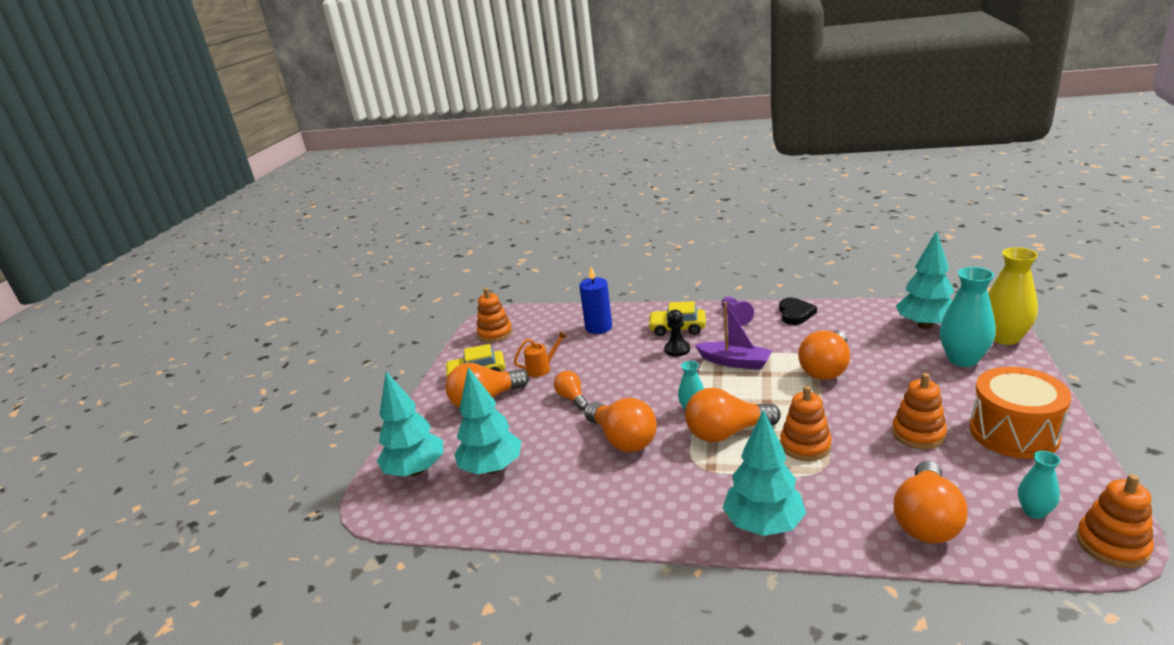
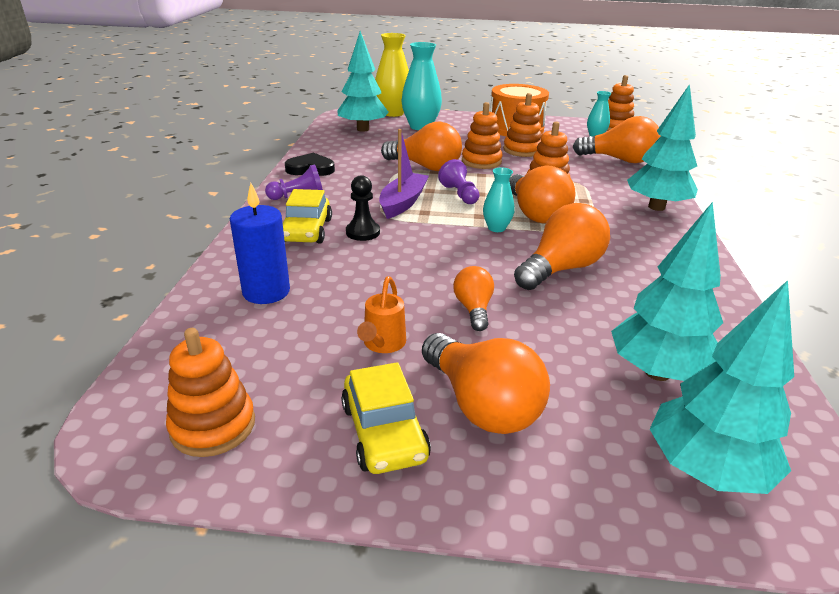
camera: 100 degrees left, 5 degrees up
(542, 368) = (382, 344): orange watering can -> orange watering can turned 135 degrees counterclockwise
(572, 398) = (473, 309): orange light bulb -> orange light bulb turned 120 degrees clockwise
(761, 390) = (459, 194): none -> purple pawn
(859, 402) = (481, 161): none -> orange stacking toy

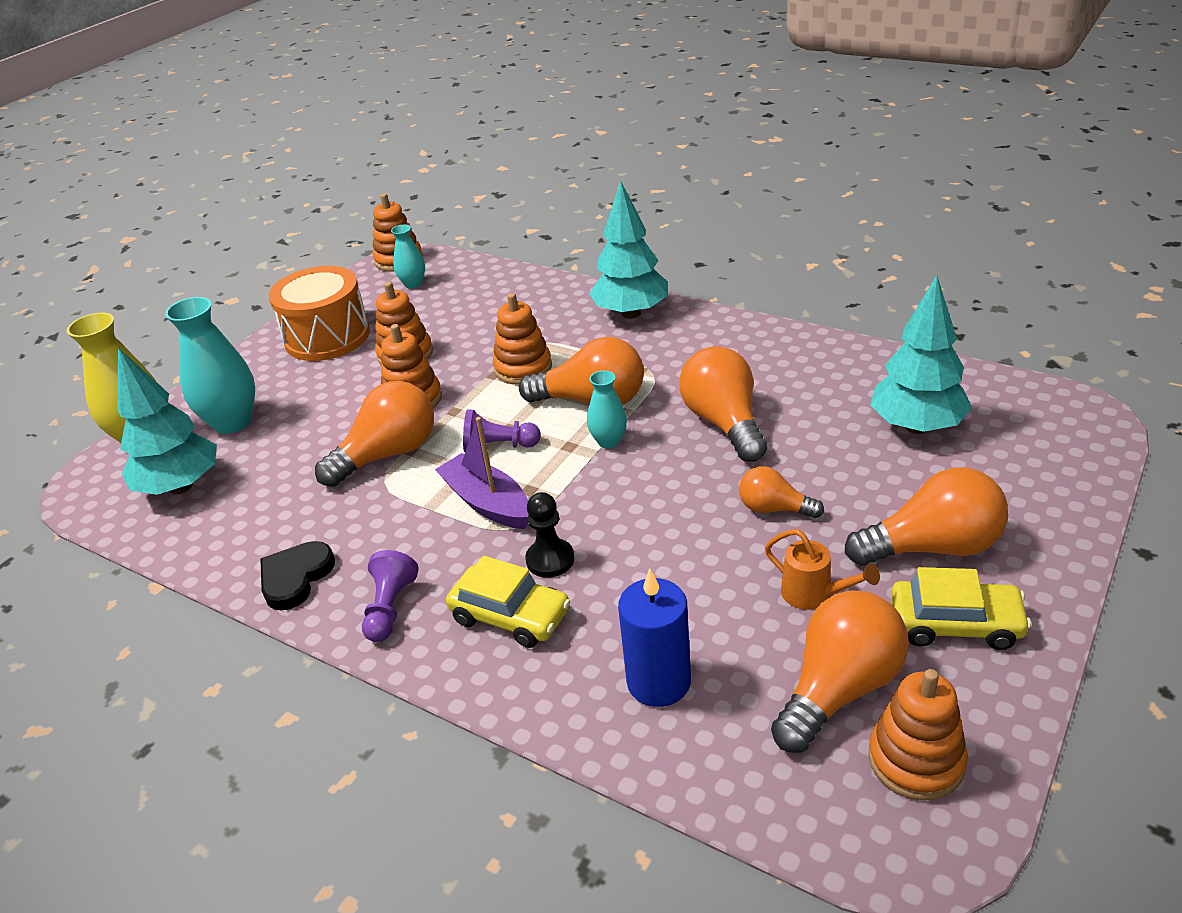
camera: 60 degrees left, 5 degrees up
(619, 160) = (497, 293): orange light bulb -> orange light bulb (839, 689)
(705, 469) = (1037, 449): turquoise tree -> none

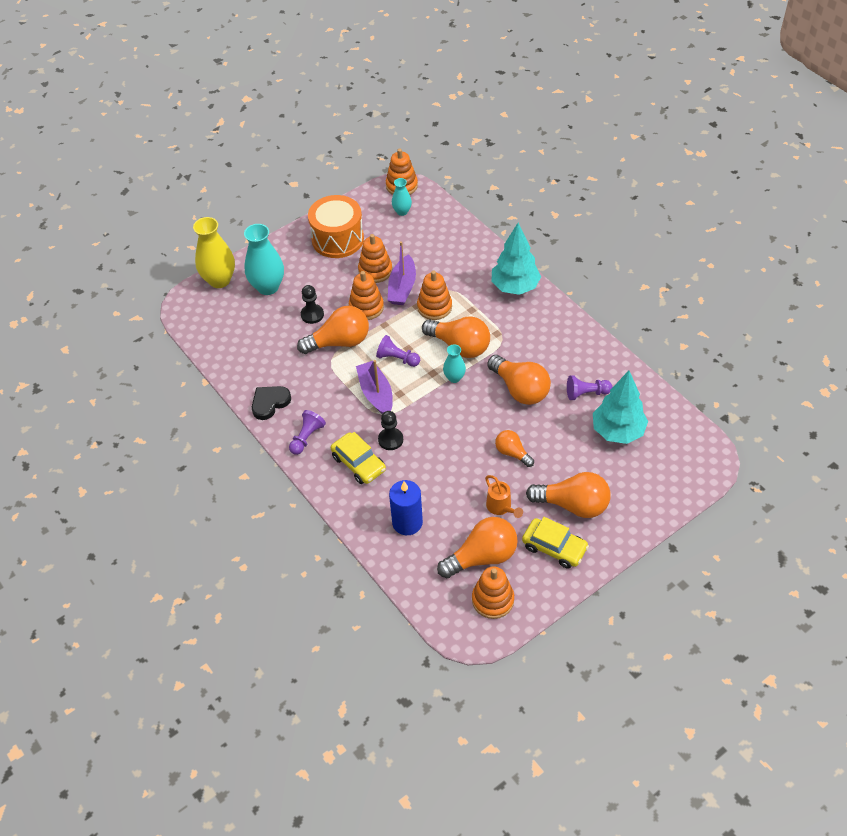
camera: 20 degrees right, 15 degrees up
(181, 487) = (231, 323): turquoise tree -> none
(324, 434) = (312, 315): none -> black pawn
(459, 361) = (402, 287): none -> purple boat
(724, 423) = (520, 389): orange light bulb -> orange light bulb turned 135 degrees clockwise
(830, 397) = (586, 393): none -> purple pawn

